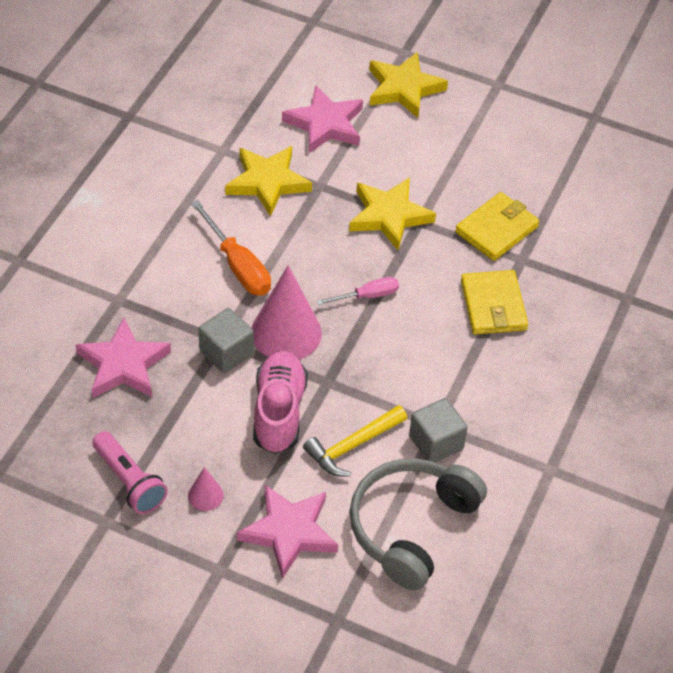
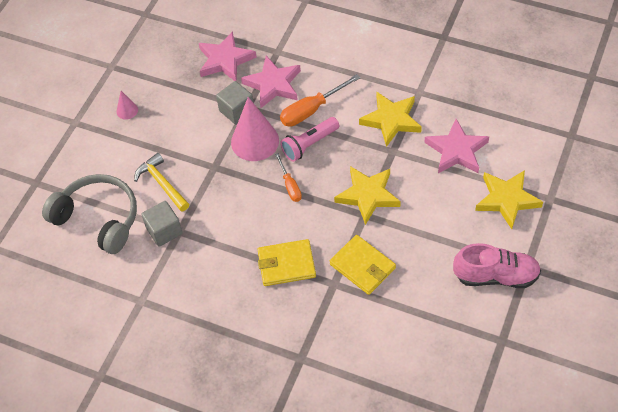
camera: 95 degrees right, 5 degrees up
(129, 481) = (138, 73): pink flashlight -> pink flashlight (309, 144)
(279, 412) = (189, 142): pink shoe -> pink shoe (496, 276)
(289, 532) = (98, 154): pink star -> pink star (273, 84)
(367, 296) = (290, 185): pink screwdriver -> orange screwdriver

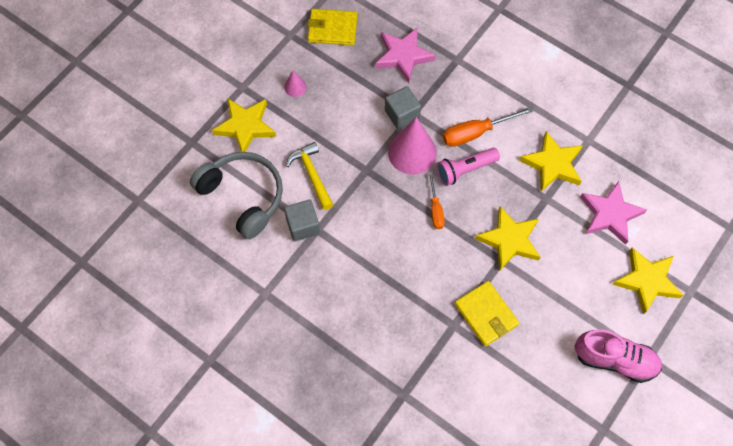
camera: 10 degrees right, 10 degrees up
(86, 156) = (245, 126): none -> yellow star
(273, 84) = (444, 95): pink star -> none
(286, 264) = (412, 292): yellow wallet -> yellow wallet (332, 29)

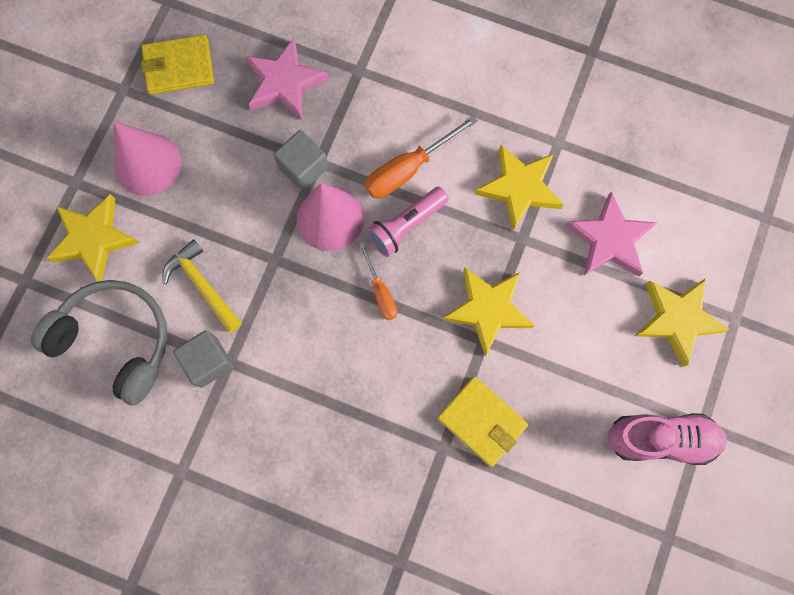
camera: 15 degrees left, 10 degrees up
(295, 87) = (148, 164): pink cone -> pink cone, size x2.15

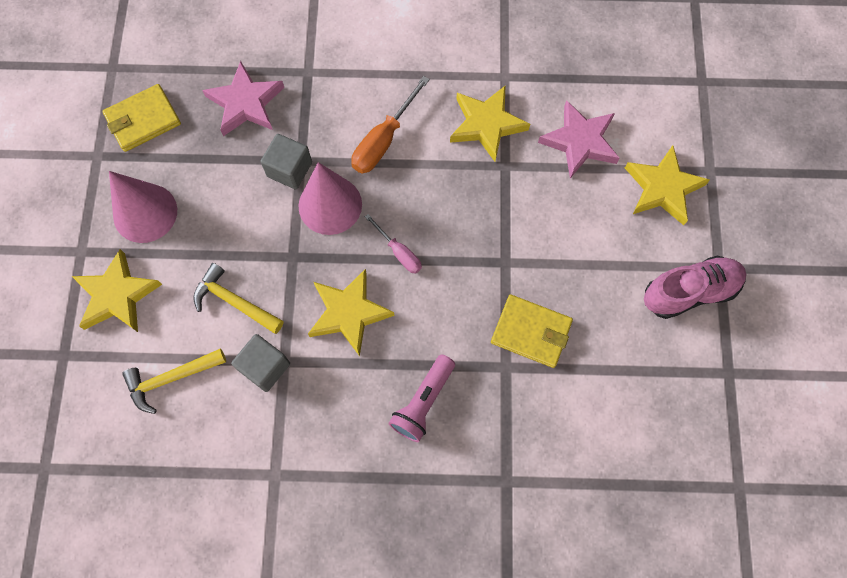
camera: 20 degrees left, 5 degrees down
(116, 341) = (171, 379): grey headphones -> yellow hammer
(380, 292) = (399, 252): orange screwdriver -> pink screwdriver
(406, 226) = (400, 188): pink flashlight -> pink flashlight (423, 402)
(488, 309) = (499, 235): yellow star -> yellow star (348, 313)

